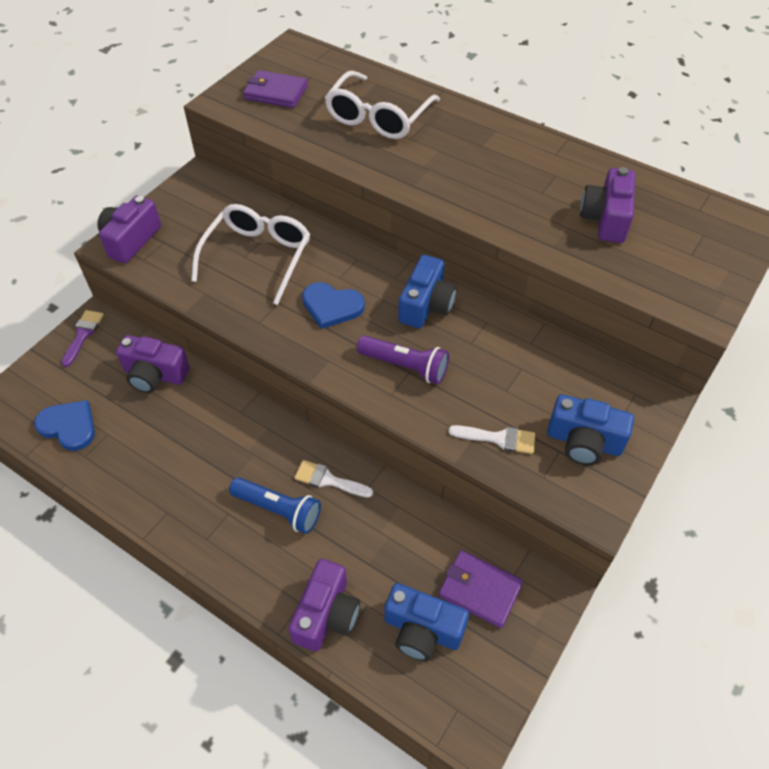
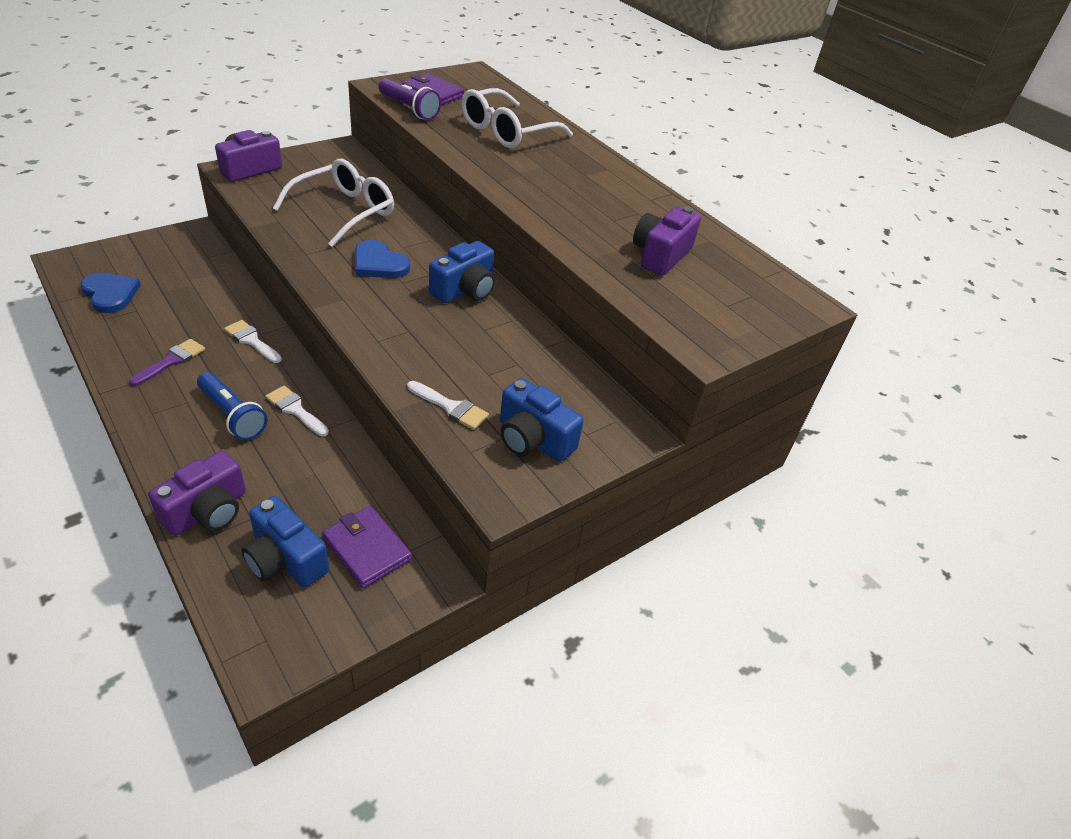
camera: 15 degrees right, 10 degrees down
(83, 334) = (177, 238): purple brush -> purple brush (172, 361)
(155, 375) = (211, 284): purple camera -> none
(238, 423) = (251, 340): none -> white brush
(405, 366) = (408, 325): purple flashlight -> purple flashlight (409, 109)

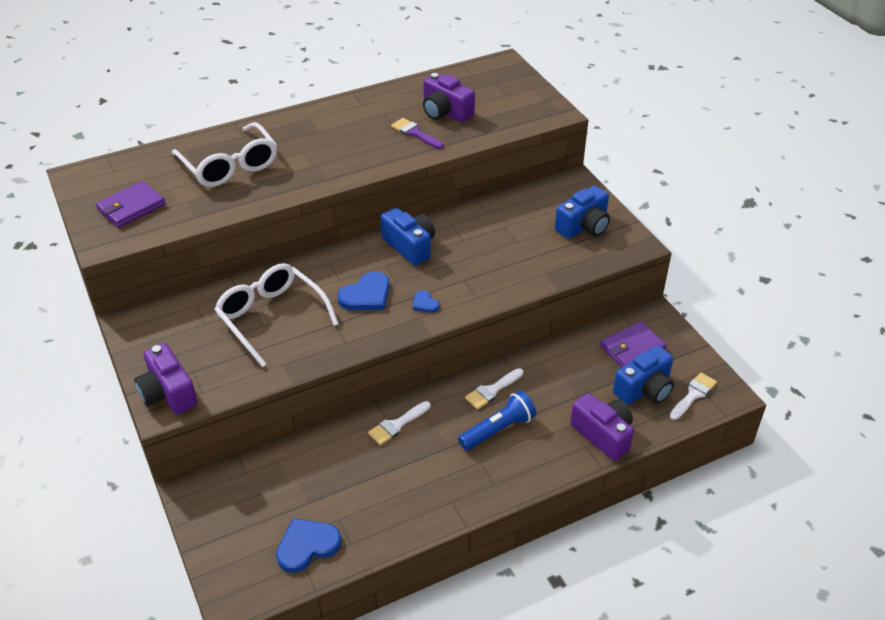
camera: 75 degrees left, 0 degrees up
(172, 361) = (423, 479): purple brush -> purple brush (415, 133)
(366, 302) = (425, 303): none -> blue heart
(409, 109) = (169, 225): purple flashlight -> none
(451, 407) = (554, 262): white brush -> white brush (693, 394)

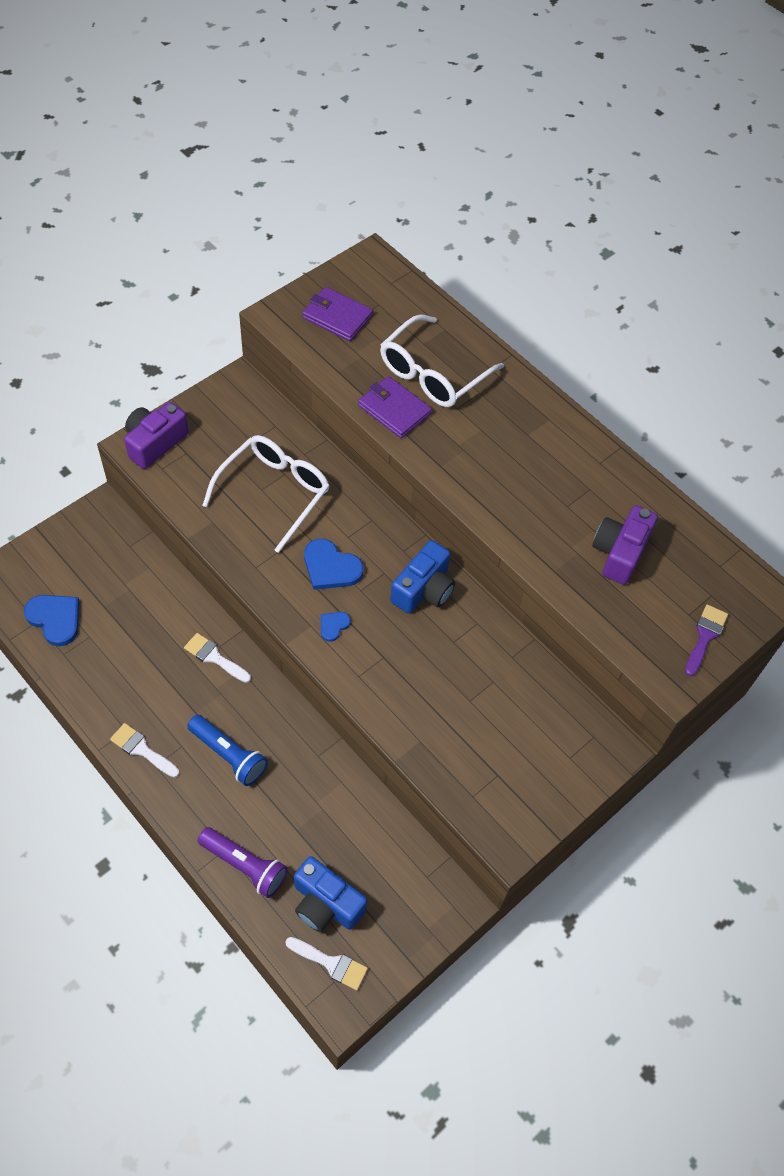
camera: 70 degrees right, 15 degrees up
(415, 133) = (561, 530): purple brush -> purple brush (705, 636)
(492, 390) = (283, 738): white brush -> white brush (141, 749)
(584, 226) = (524, 772): blue camera -> none
(603, 435) = (245, 866): purple camera -> purple flashlight
(632, 348) = (390, 882): purple wallet -> purple wallet (394, 409)

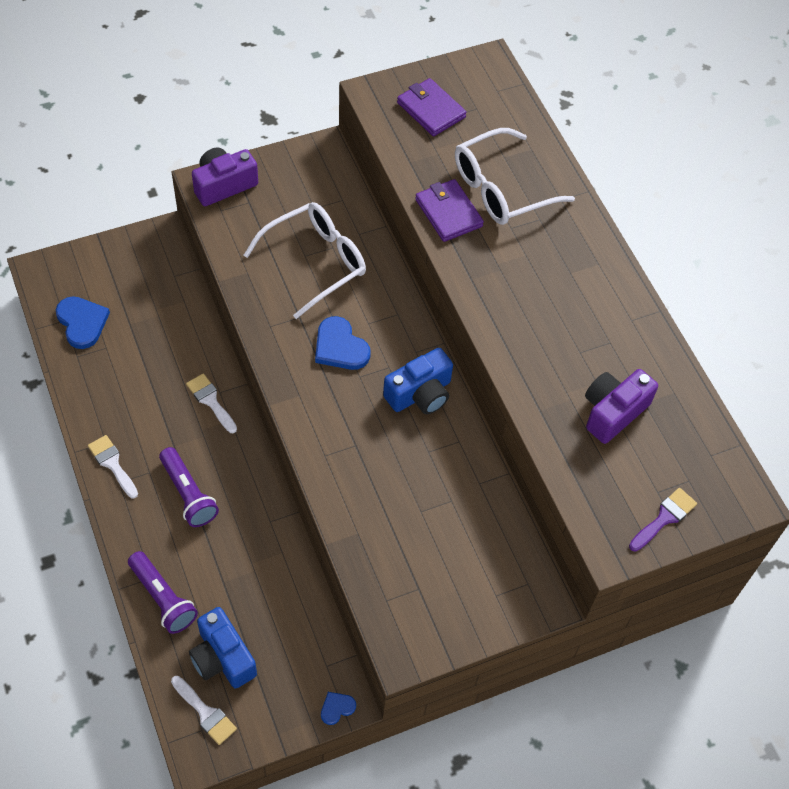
camera: 20 degrees right, 0 degrees up
(228, 755) = (188, 494): blue flashlight -> purple flashlight
(333, 626) = (320, 402): blue heart -> blue heart (337, 708)

